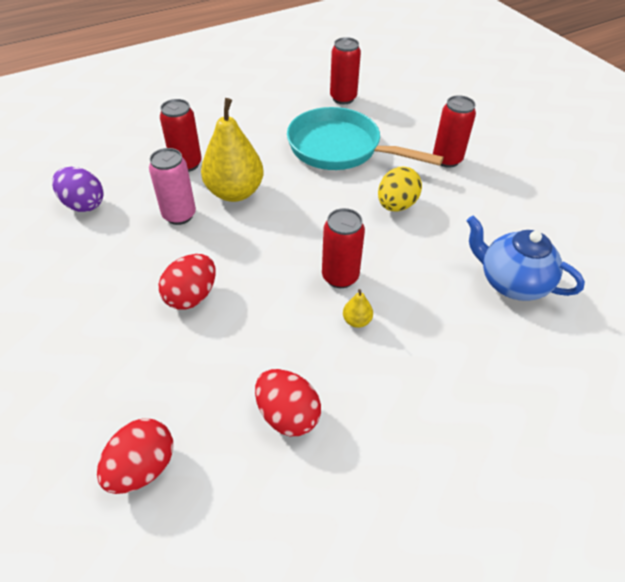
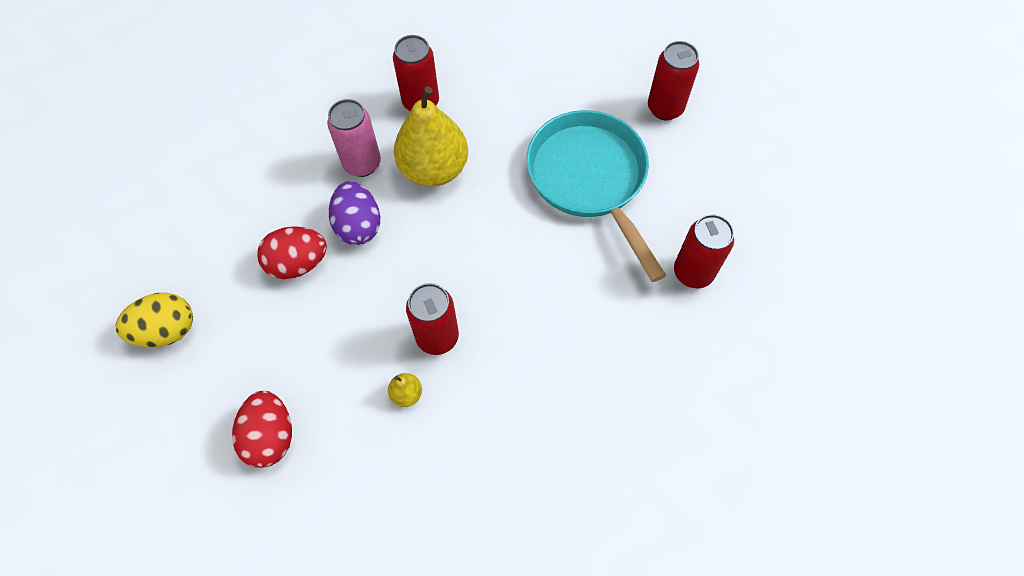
camera: 40 degrees right, 15 degrees up
(84, 204) = (295, 95): purple egg -> purple egg (358, 225)
(143, 467) = (140, 395): red egg -> none
(396, 205) = (574, 293): yellow egg -> yellow egg (167, 330)
(511, 282) = (592, 468): blue teapot -> none

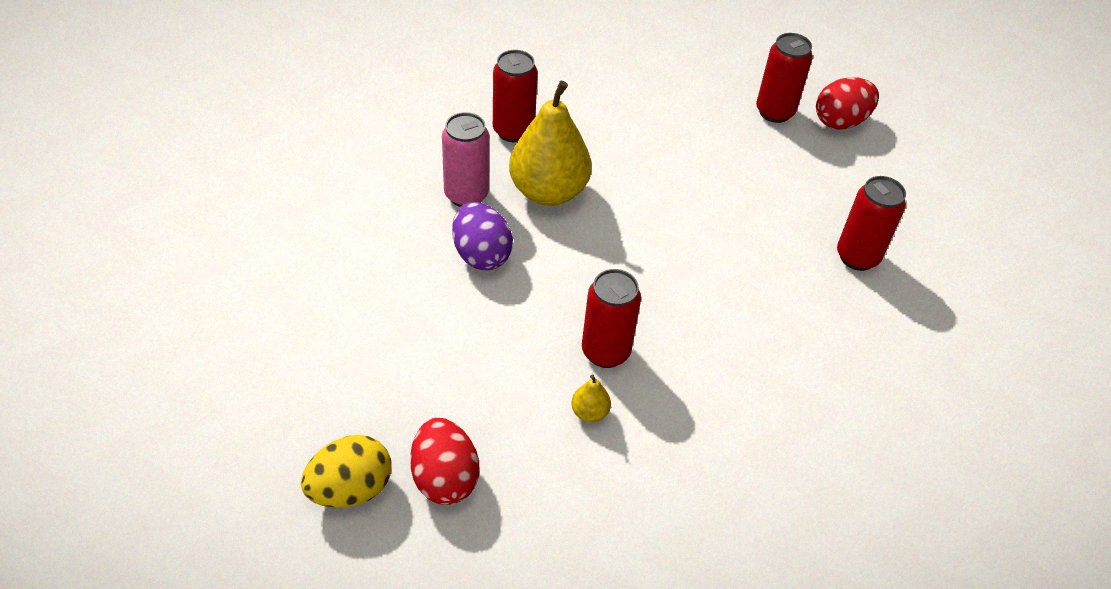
camera: 15 degrees left, 15 degrees down
(167, 330) = (285, 386): yellow egg -> yellow egg (350, 489)
(298, 263) = (423, 299): red egg -> red egg (840, 121)
(590, 180) = (720, 184): turquoise pan -> none

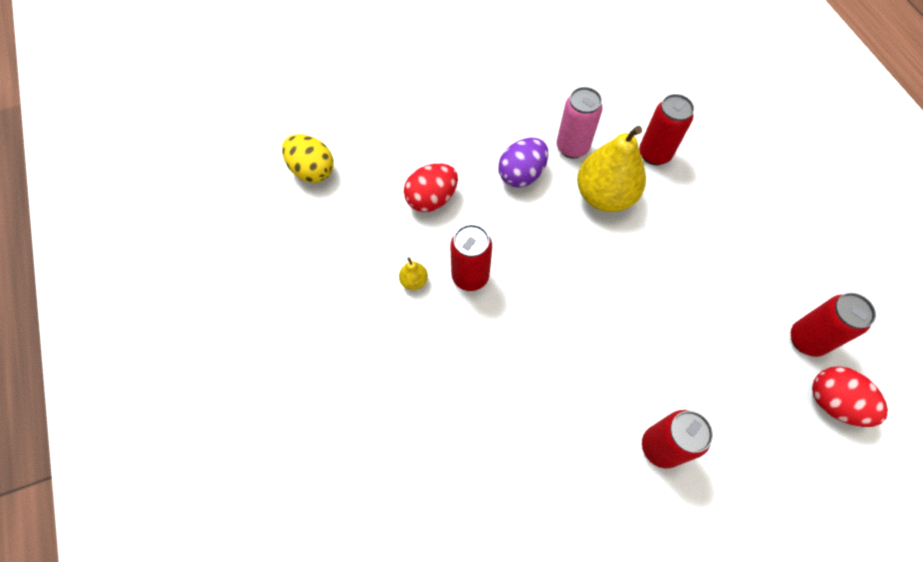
camera: 75 degrees right, 15 degrees up
(445, 478) = (335, 214): red egg -> red egg (431, 199)

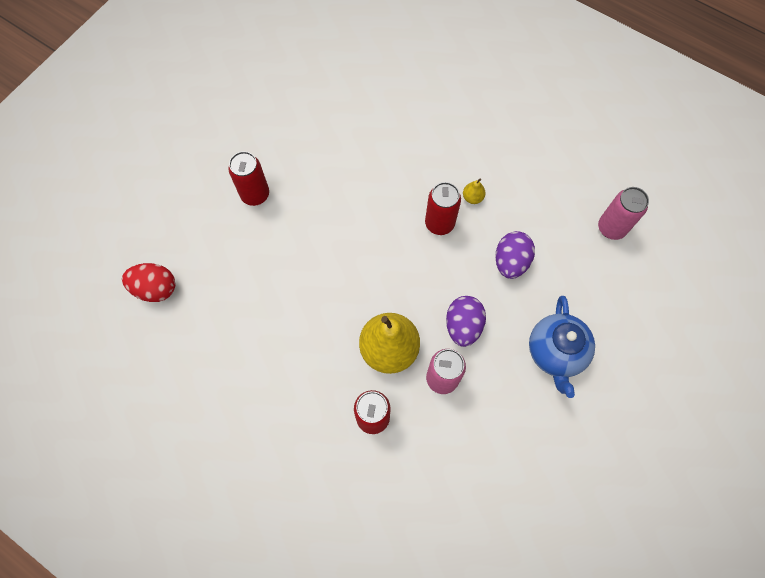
camera: 145 degrees right, 5 degrees up
(312, 170) = (611, 228): yellow egg -> pink can
(431, 199) = (510, 262): red egg -> purple egg
(459, 111) = (555, 353): none -> blue teapot
(806, 340) = (187, 323): red can -> none

